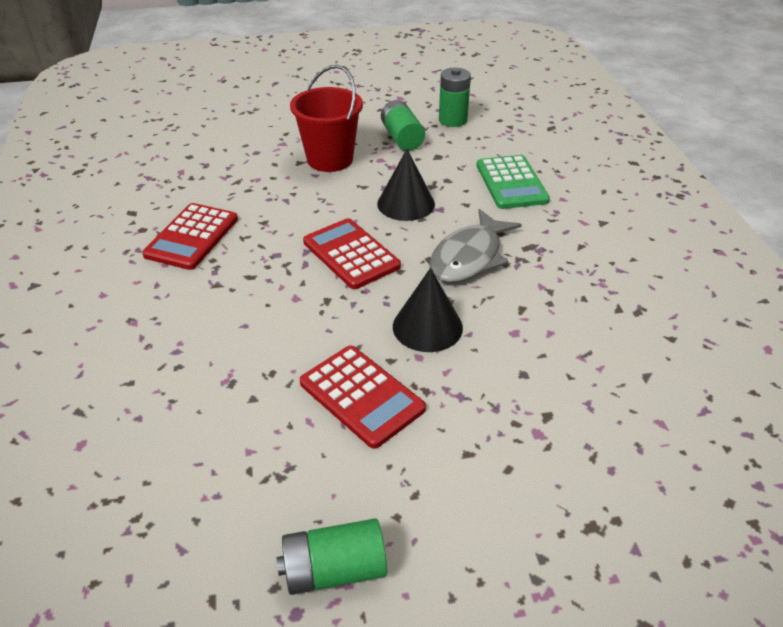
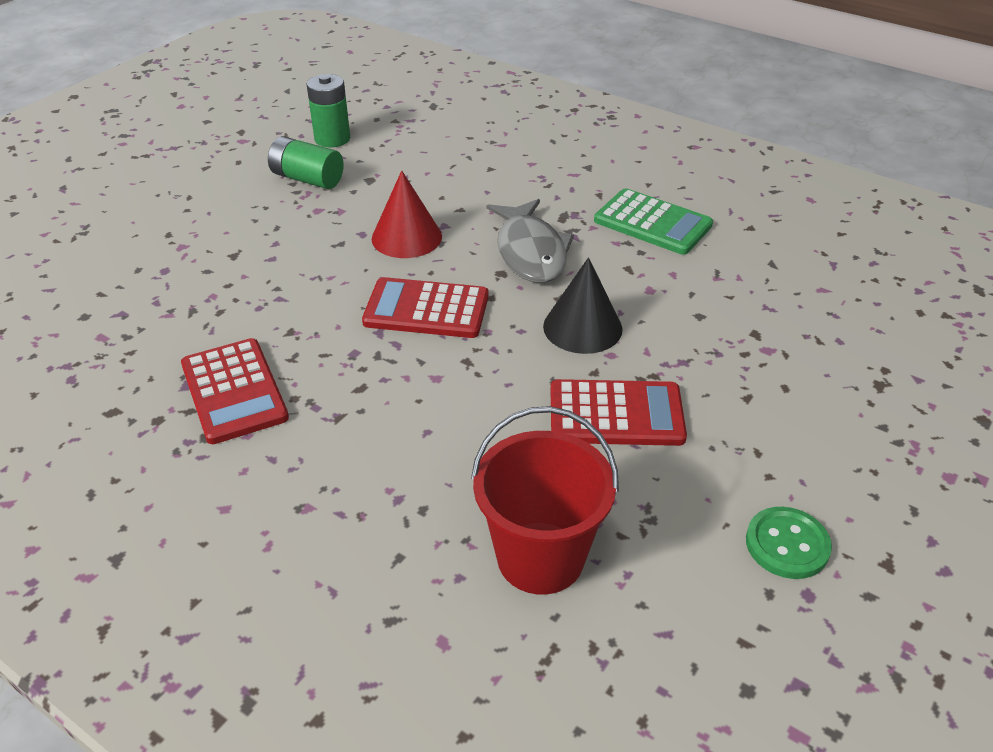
camera: 45 degrees left, 0 degrees up
(330, 159) = (264, 235): red bucket -> red bucket (540, 557)
(334, 569) = (787, 544): green battery -> green button
(406, 204) = (406, 237): black cone -> red cone
(511, 183) = (471, 171): green calculator -> green calculator (653, 223)

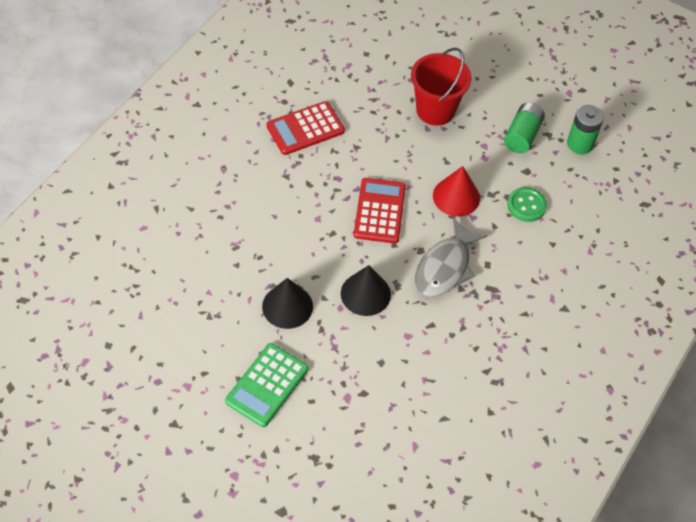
camera: 85 degrees right, 15 degrees up
(530, 252) = (445, 267): grey fish -> grey fish turned 45 degrees counterclockwise
(540, 557) = (187, 266): red bucket -> red bucket (435, 110)
(616, 414) = (287, 306): red calculator -> black cone
(653, 223) = (489, 345): green calculator -> green calculator (267, 385)
(787, 544) = (189, 377): green button -> green button (526, 205)

